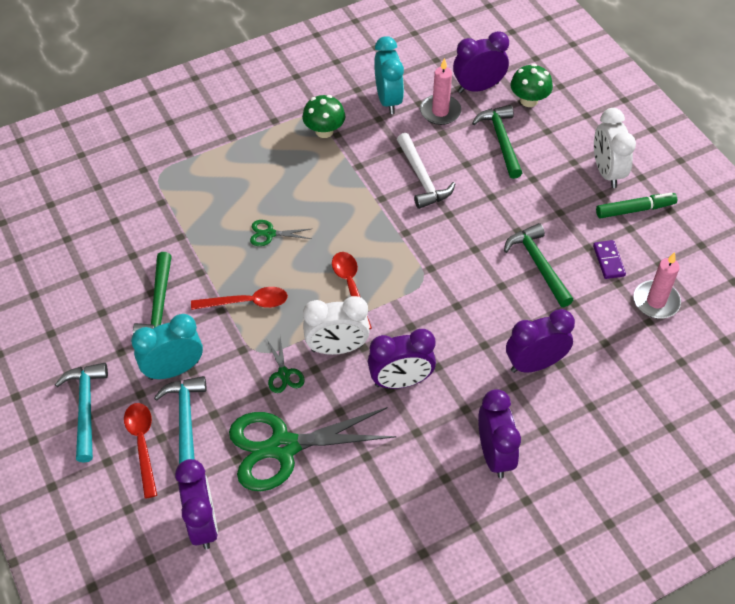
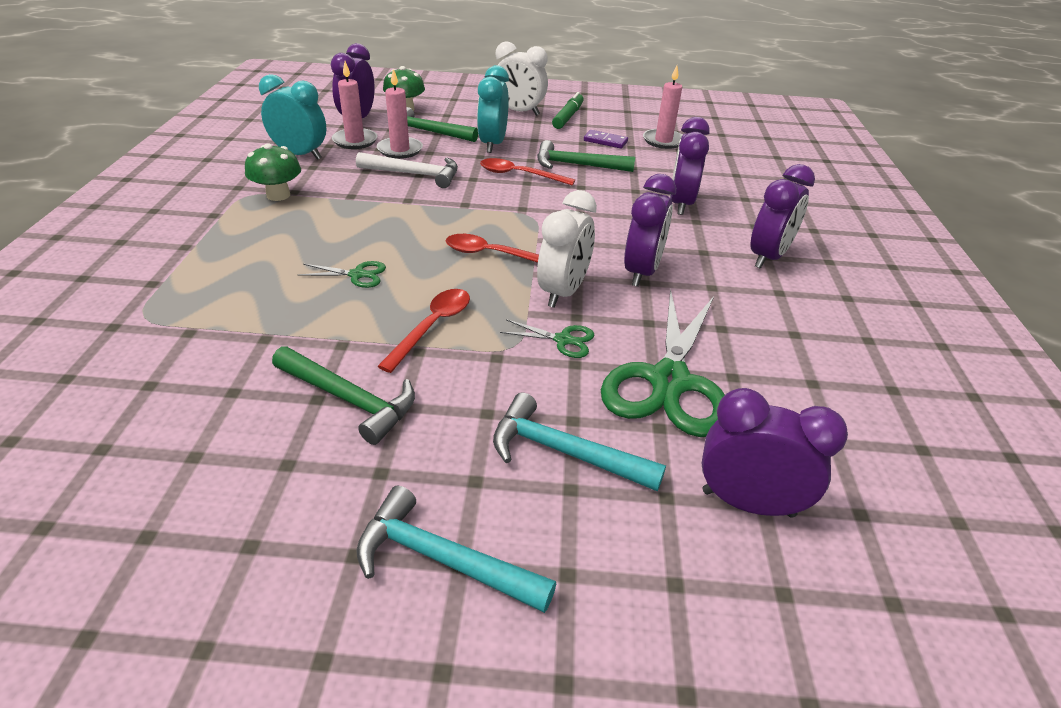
camera: 60 degrees left, 15 degrees down
(142, 444) = (567, 515): red spoon -> red spoon (519, 175)
(174, 370) = (468, 429): turquoise clock -> turquoise clock (493, 144)
(269, 234) = (357, 275): green scissors -> green scissors turned 120 degrees counterclockwise
(452, 145) = (400, 150): none -> pink candle
(494, 454) = (768, 257): purple clock -> purple clock turned 105 degrees clockwise

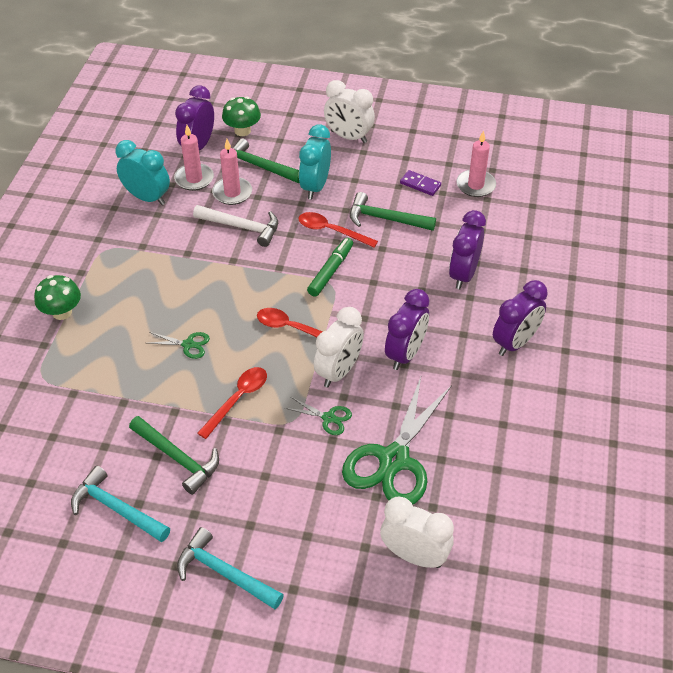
camera: 10 degrees right, 10 degrees up
(278, 195) = (130, 250): green mushroom -> green mushroom (62, 312)
(564, 452) = (309, 509): turquoise hammer -> turquoise hammer (117, 509)
(568, 117) = (394, 145): green marker -> green marker (331, 271)
(747, 503) = (414, 555): purple clock -> white clock

